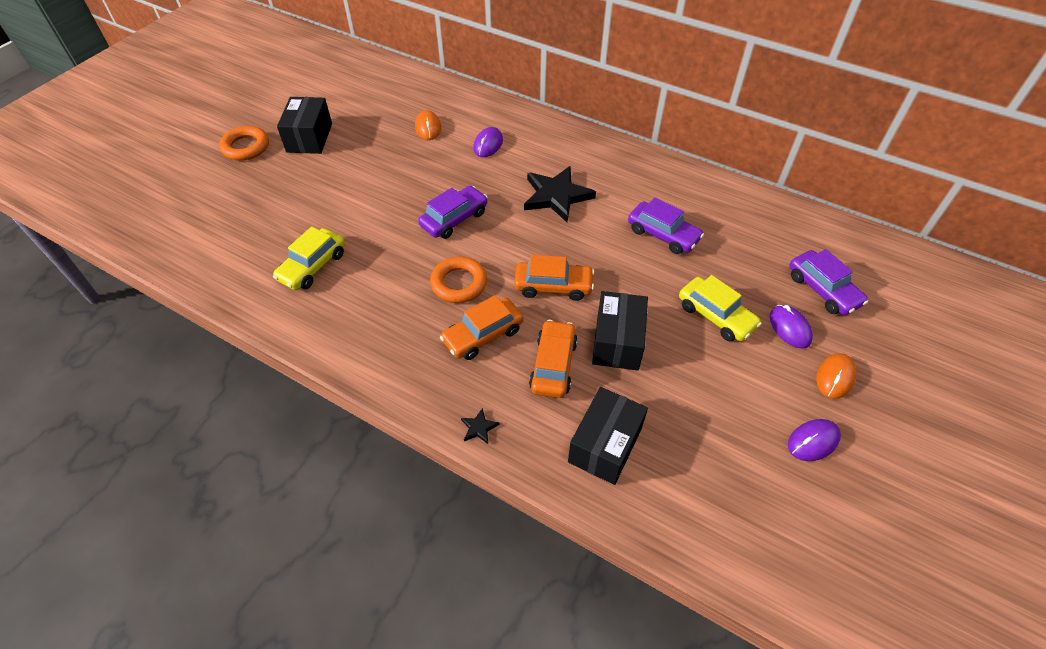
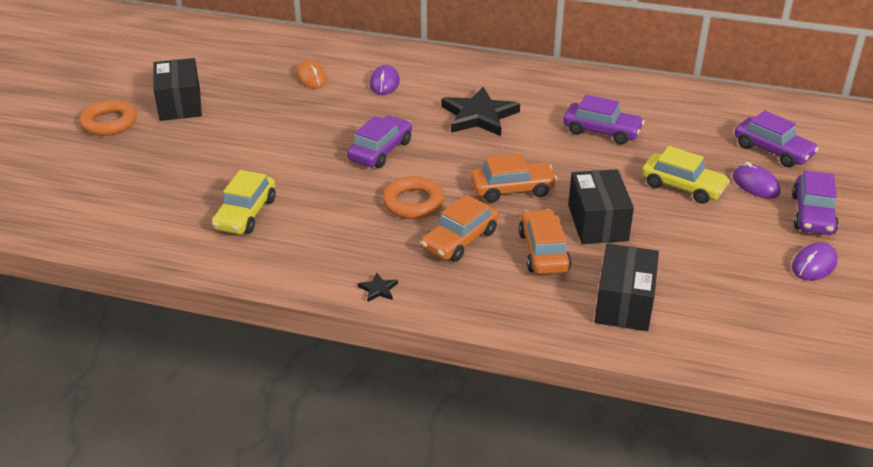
camera: 15 degrees left, 15 degrees down
(479, 427) = (493, 313): black star -> black star (378, 289)
(835, 377) = (812, 214): orange mouse -> purple car

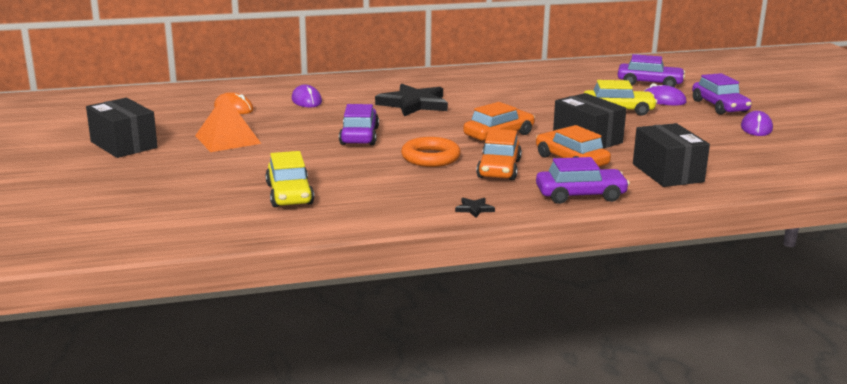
camera: 30 degrees left, 15 degrees down
(109, 123) = (61, 169): orange ring -> none
(266, 121) = (227, 139): none -> orange pyramid
(602, 131) = (520, 95): purple car -> purple car (580, 195)

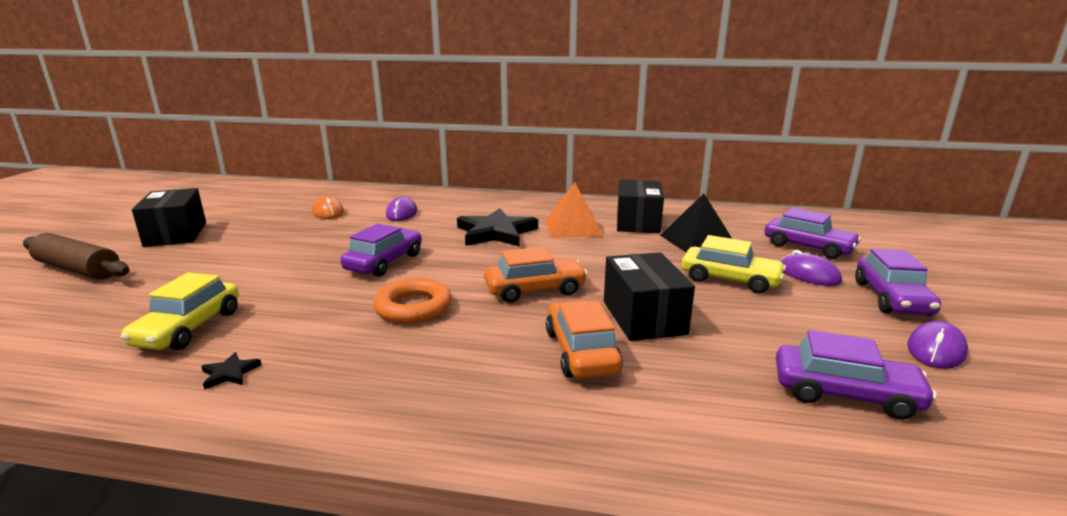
camera: 25 degrees right, 0 degrees up
(97, 180) = (78, 269): none -> brown rolling pin
(227, 139) = (263, 244): orange pyramid -> orange pyramid (573, 227)
(474, 209) = (340, 414): black star -> black star (230, 373)
(499, 169) = (469, 344): orange car -> none
(573, 89) = (698, 241): none -> black pyramid
(580, 195) = (521, 428): purple car -> purple car (845, 393)
(667, 173) = (711, 413): black box -> black box (638, 222)

